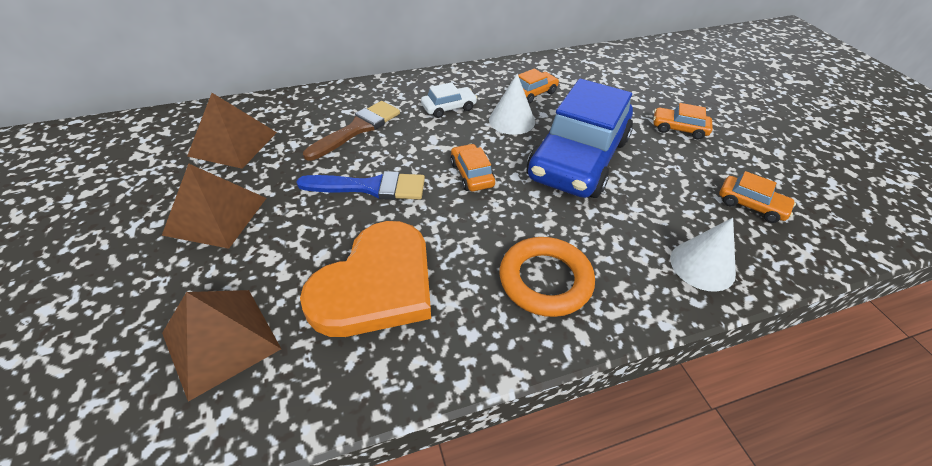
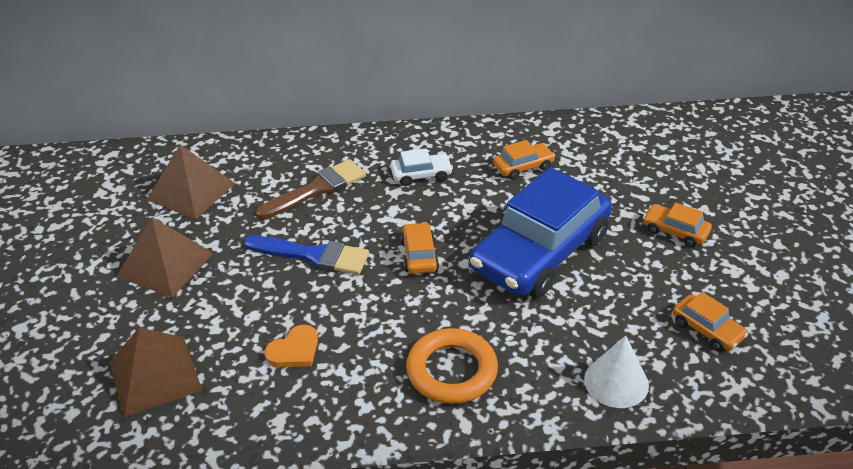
camera: 15 degrees right, 5 degrees down
(376, 285) = (294, 350): orange heart -> orange heart, size x0.44
(512, 120) = (485, 198): white cone -> none

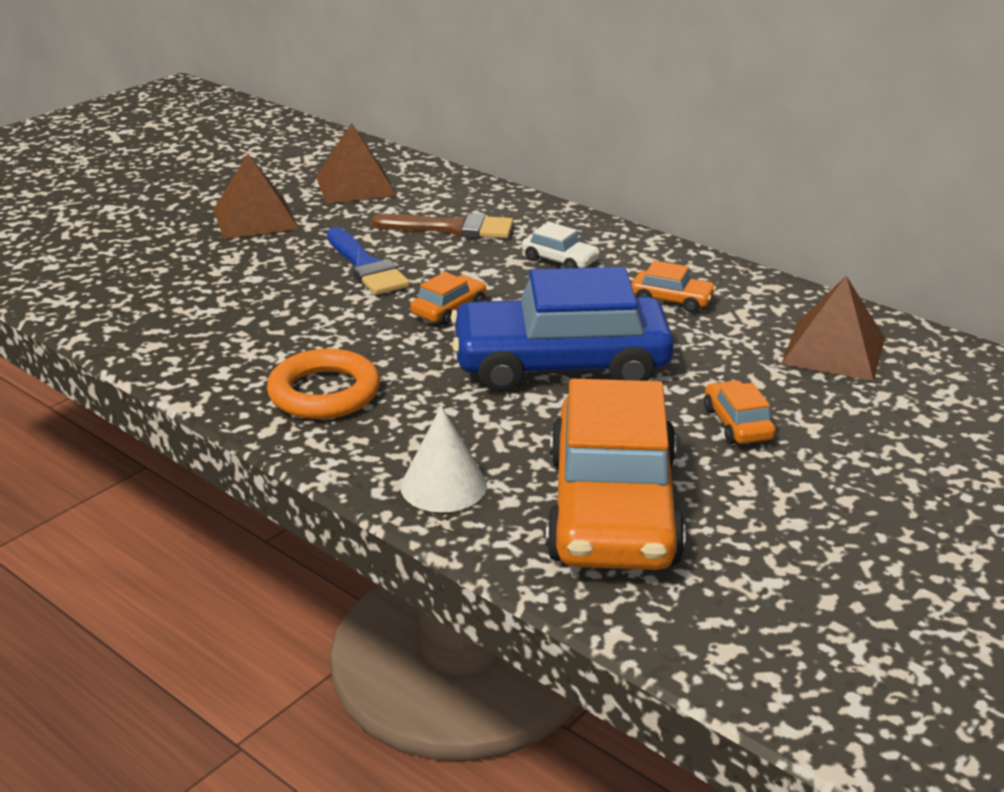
camera: 45 degrees right, 10 degrees down
(155, 376) = (130, 275): brown pyramid -> brown pyramid (833, 350)
(294, 350) = (240, 313): orange heart -> none
(707, 330) = (612, 509): orange car -> orange car, size x2.42

